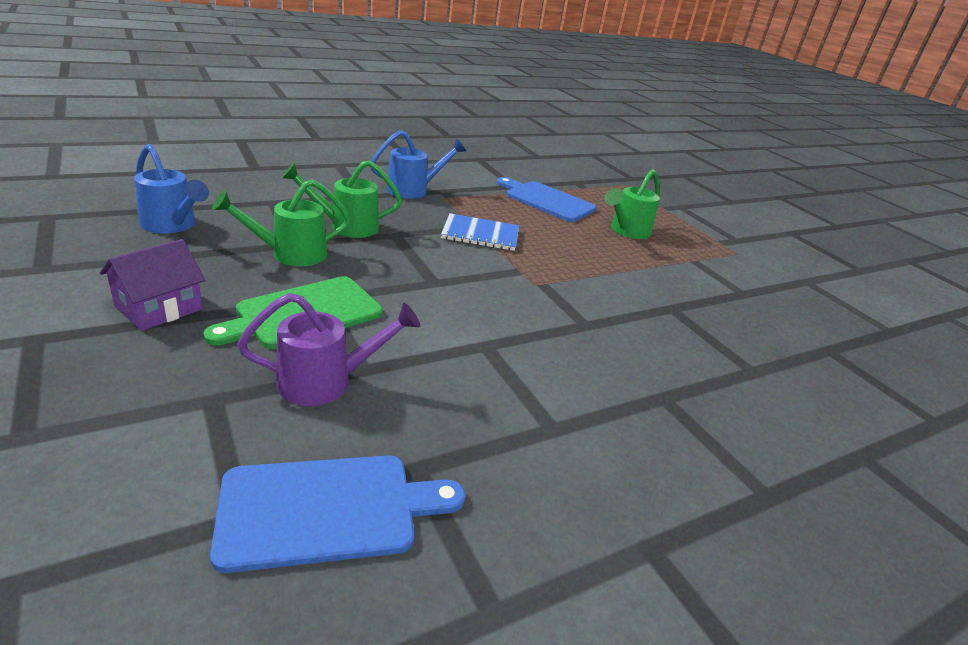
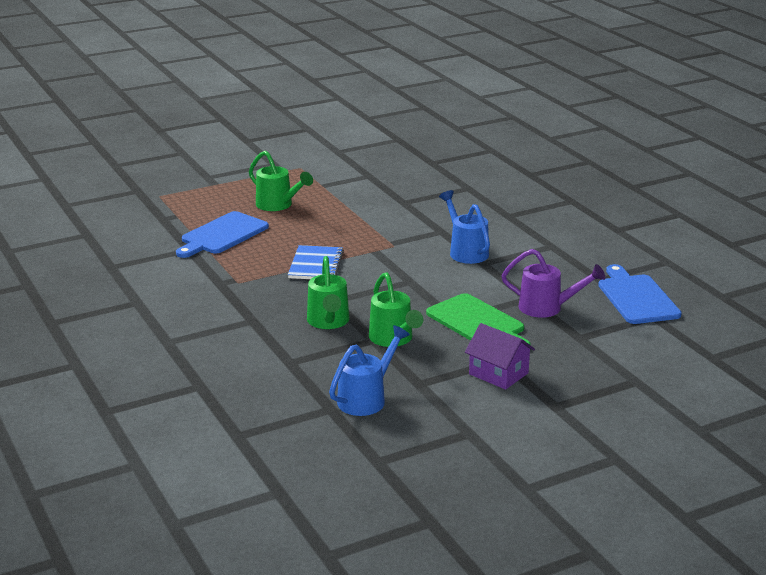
camera: 85 degrees left, 5 degrees down
(325, 382) = (547, 308): purple watering can -> purple watering can turned 120 degrees clockwise
(413, 190) = (225, 297): blue watering can -> blue watering can (466, 251)

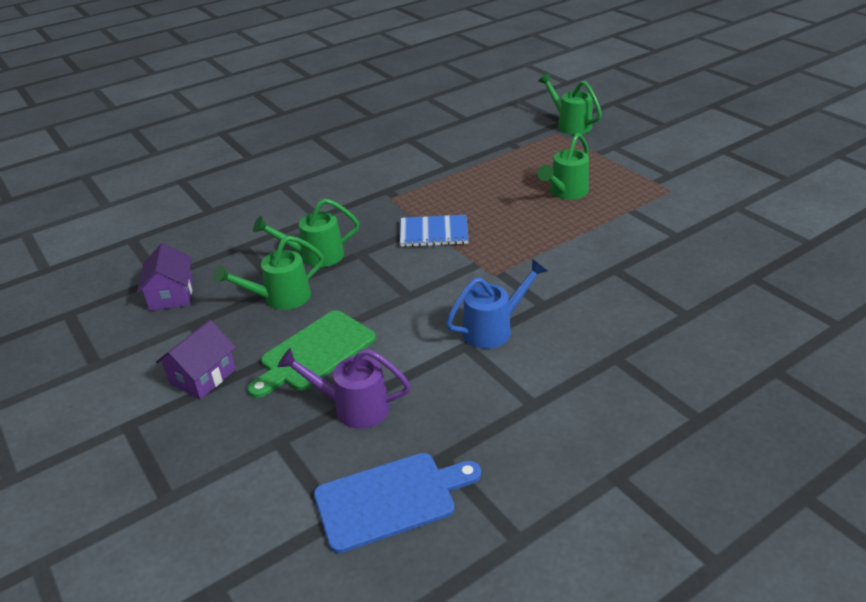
camera: 85 degrees right, 10 degrees up
(147, 188) = (570, 125): none -> green watering can
(222, 235) = (485, 175): blue cutting board -> none
(366, 399) = (171, 295): blue watering can -> purple house
(547, 308) = (353, 407): purple watering can -> purple watering can turned 90 degrees clockwise

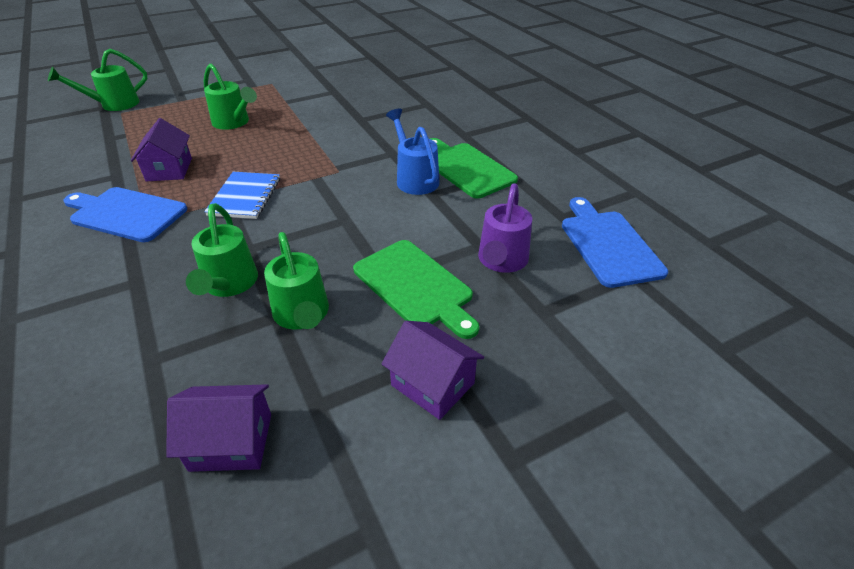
camera: 85 degrees left, 5 degrees up
(398, 186) = (125, 213): none -> blue cutting board
(467, 185) = (169, 169): none -> purple house
(529, 367) = (467, 168): none -> green cutting board

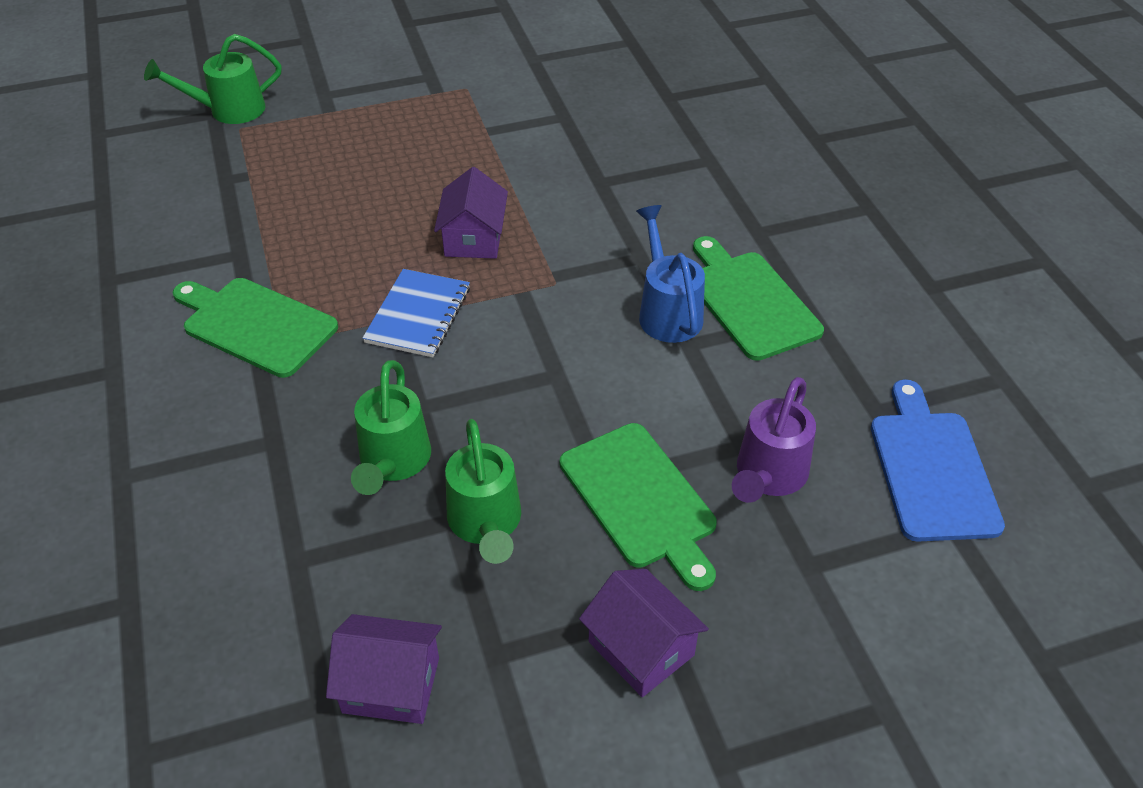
camera: 10 degrees right, 5 degrees up
(125, 213) = (255, 325): blue cutting board -> green cutting board
(169, 169) = (312, 251): purple house -> purple house (473, 238)
(233, 123) = (406, 168): green watering can -> none

